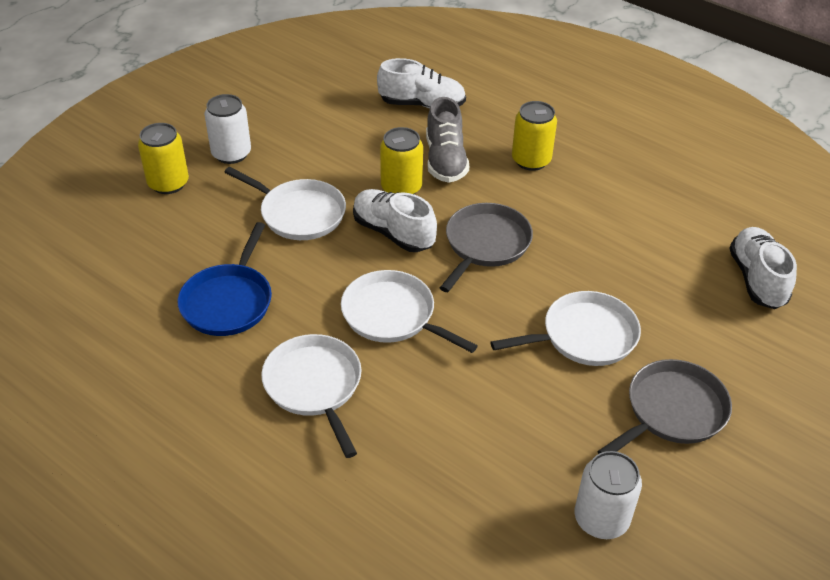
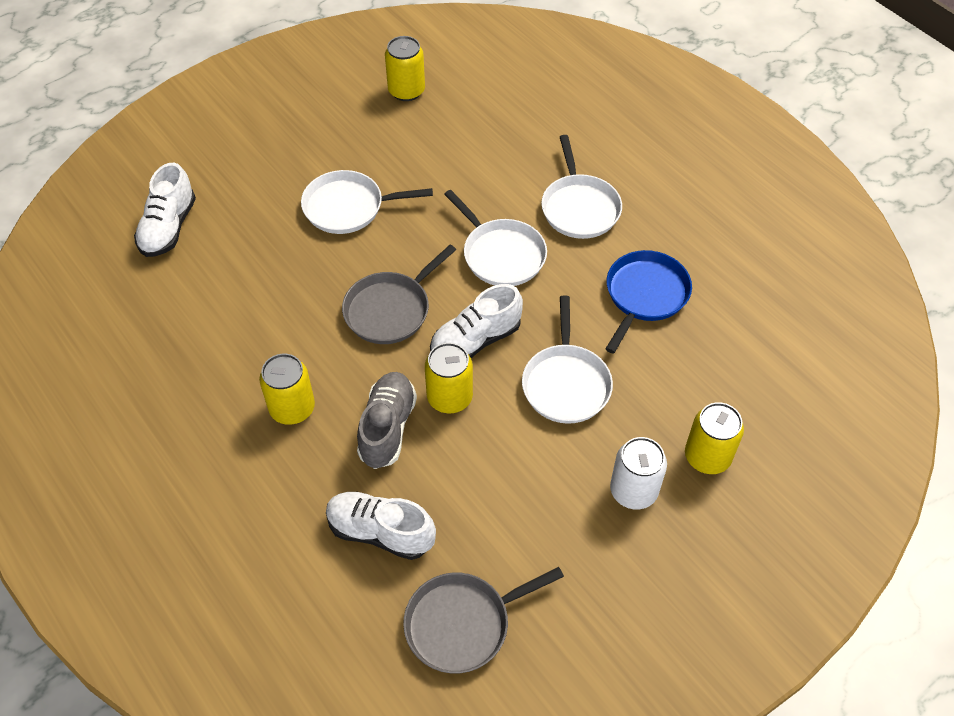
camera: 165 degrees left, 10 degrees up
(299, 213) = (566, 384): white pan -> white pan turned 135 degrees counterclockwise
(393, 233) = (475, 341): white shoe -> white shoe turned 90 degrees clockwise
(601, 519) = (406, 91): white can -> yellow can
(672, 411) = (316, 142): grey pan -> grey pan (462, 624)

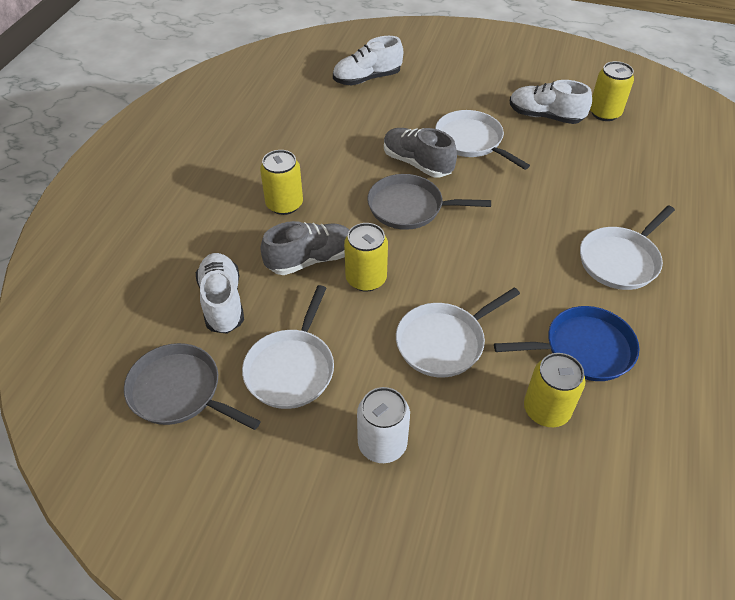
camera: 55 degrees right, 5 degrees down
(337, 267) = (417, 163): none -> grey shoe
(475, 341) = (429, 266): white shoe -> white shoe (545, 116)
(501, 254) = (522, 239): white pan -> white pan (291, 369)
(707, 457) = (464, 484): yellow can -> yellow can (546, 410)

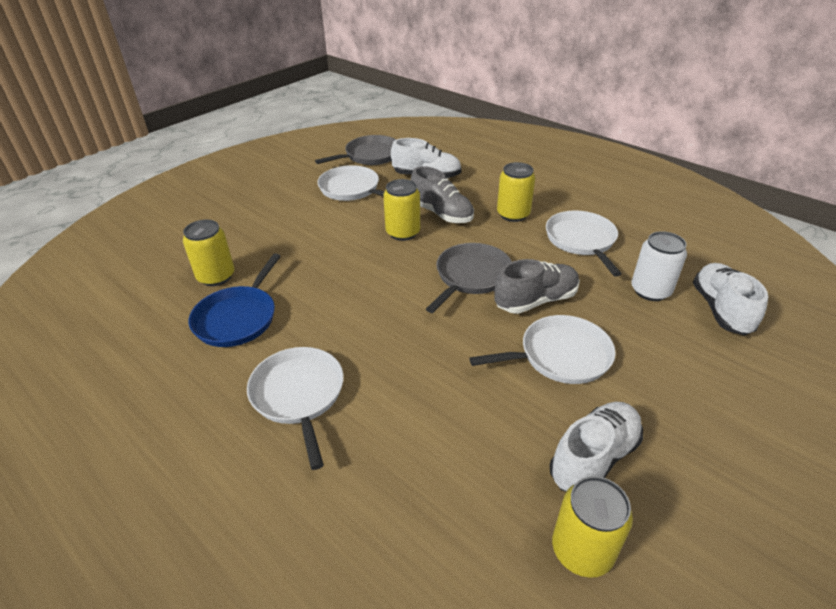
camera: 115 degrees right, 10 degrees down
(310, 259) = (442, 214): grey shoe -> grey shoe turned 45 degrees counterclockwise
(382, 444) = (269, 207): white can -> white can (650, 291)
(443, 342) = (314, 250): white pan -> white pan (581, 240)

